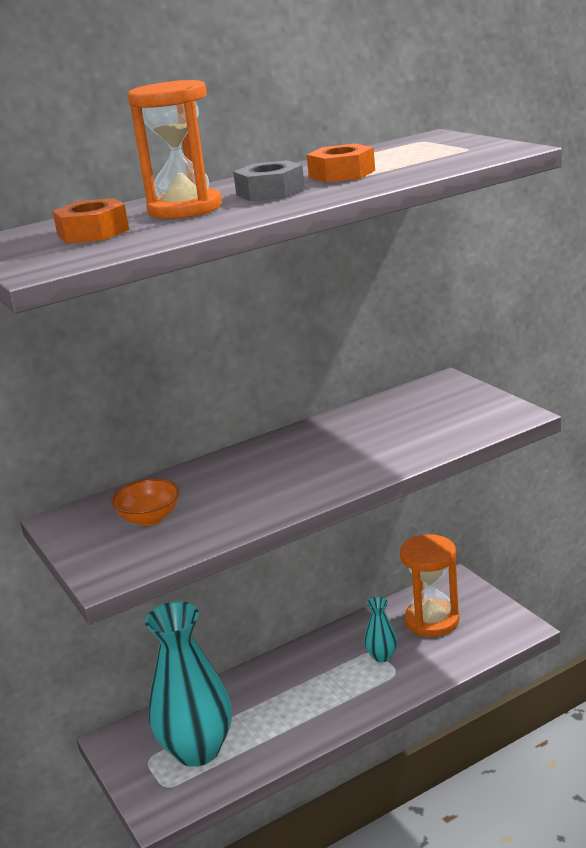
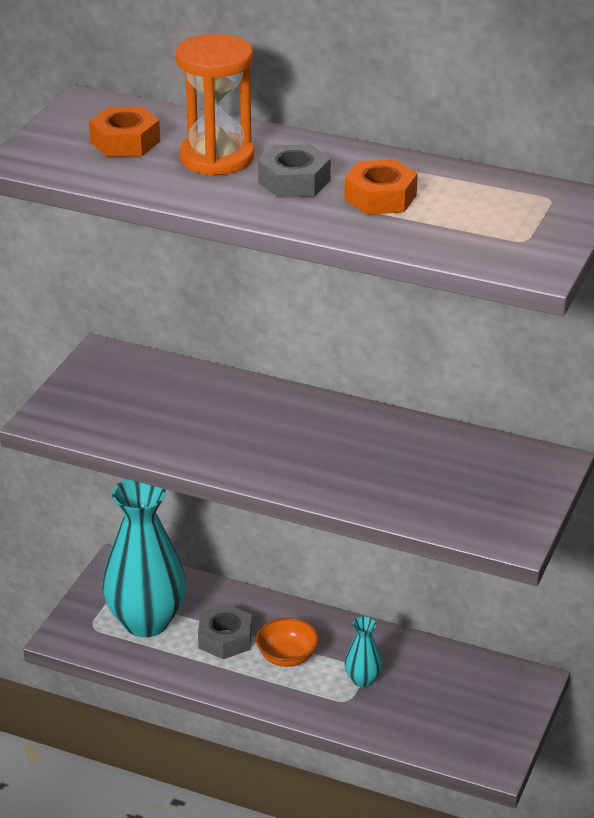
camera: 50 degrees right, 10 degrees up
(149, 518) = (140, 399): orange bowl -> orange bowl (287, 657)
(265, 711) = (225, 639): none -> grey nut
(432, 620) = (448, 691): orange hourglass -> none

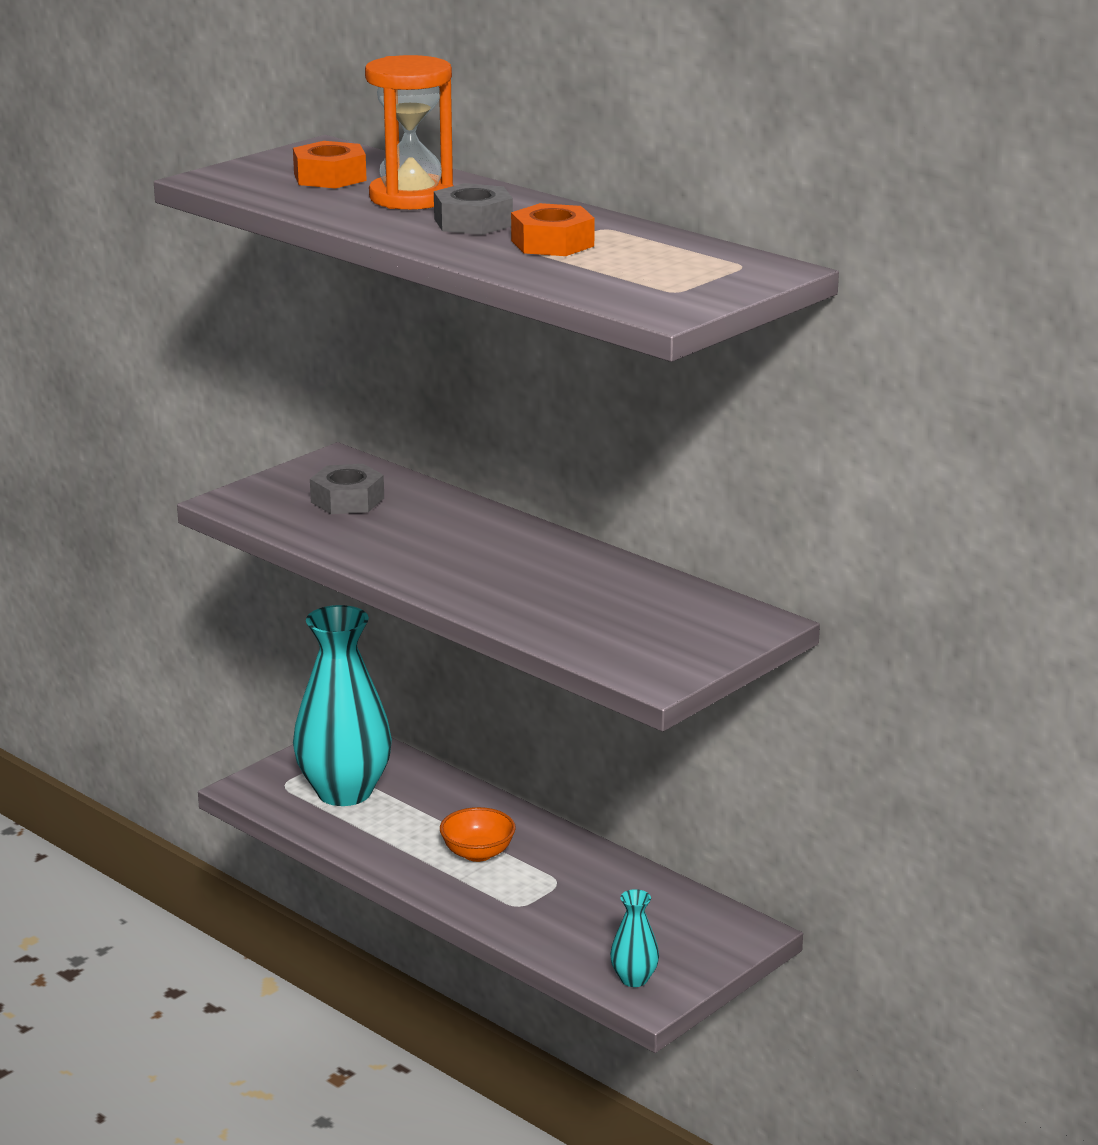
camera: 20 degrees right, 10 degrees down
(225, 639) = (420, 823): grey nut -> grey nut (347, 500)
(362, 680) = (549, 890): turquoise vase -> turquoise vase (634, 979)

